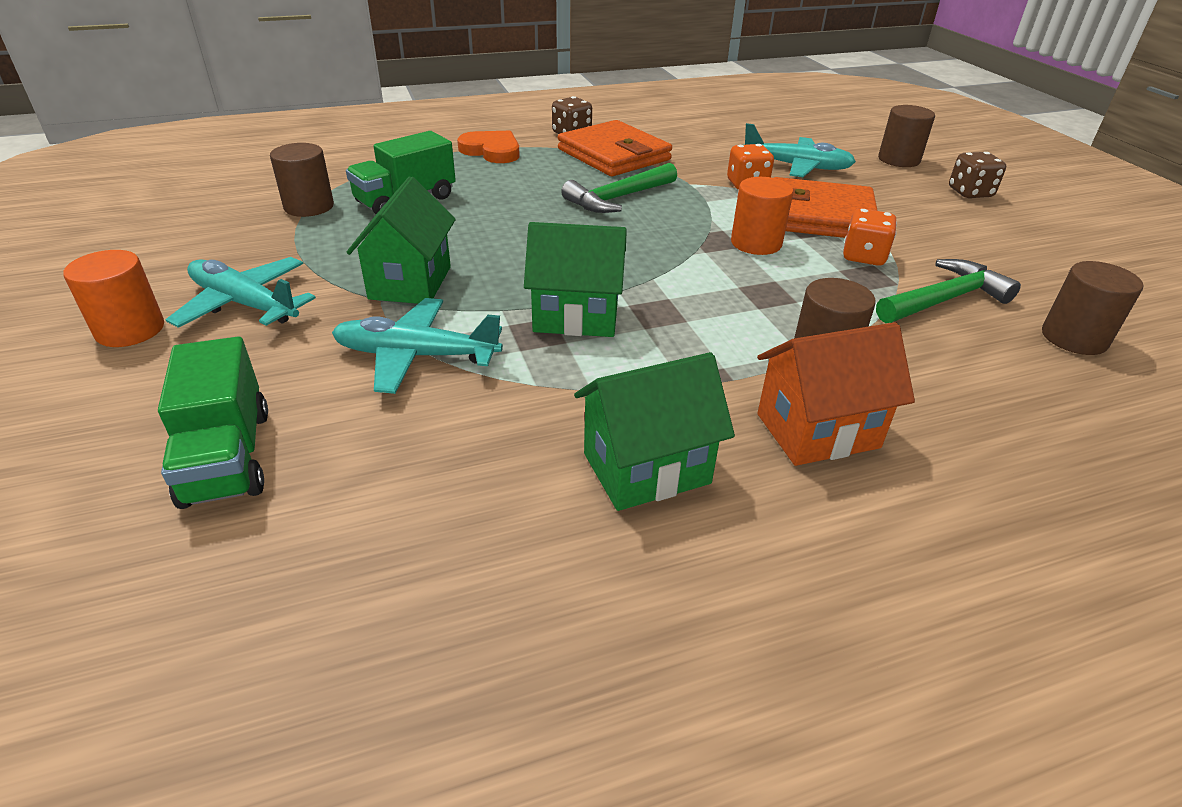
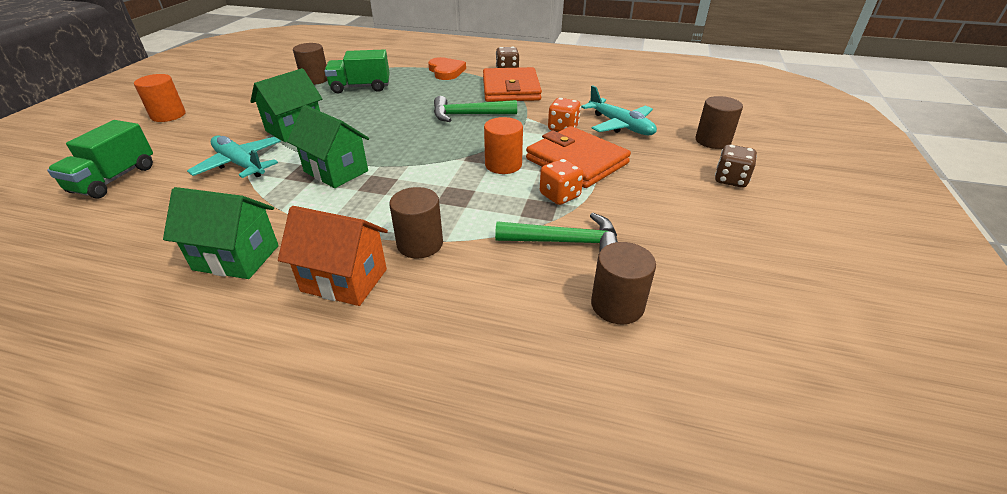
camera: 35 degrees right, 0 degrees up
(244, 304) = (220, 117): turquoise plane -> none

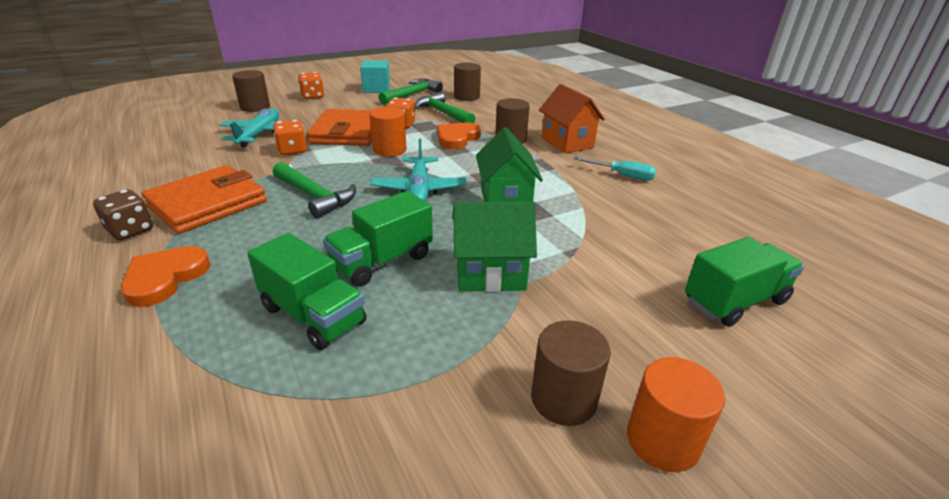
camera: 135 degrees left, 5 degrees down
(236, 257) = (622, 175): green house -> turquoise screwdriver
(240, 164) = (584, 251): turquoise plane -> turquoise plane (419, 189)
(315, 79) = (330, 398): brown cylinder -> brown cylinder (563, 399)
(364, 110) = (382, 261): none -> green truck
(475, 211) = (457, 138): none -> orange heart
(677, 256) = (412, 94): none -> green hammer
(730, 180) = (313, 96): brown dice -> orange dice
(735, 236) = (376, 89): none -> turquoise cube

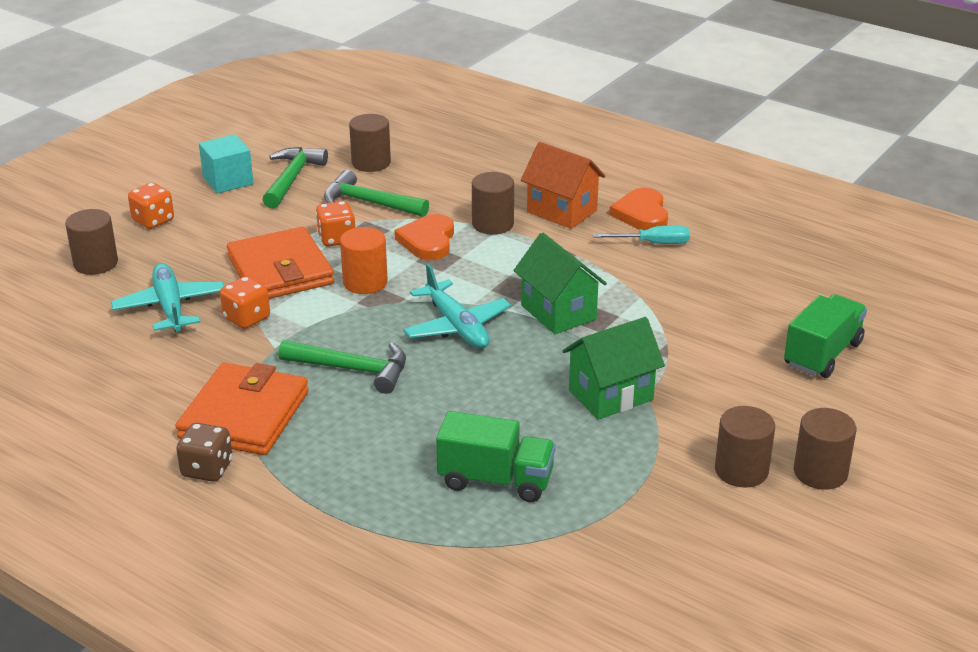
camera: 25 degrees left, 0 degrees up
(165, 278) = (318, 497): orange heart -> orange heart (642, 214)
(382, 261) = (502, 415): green truck -> none
(662, 440) = (820, 472): orange cylinder -> brown cylinder

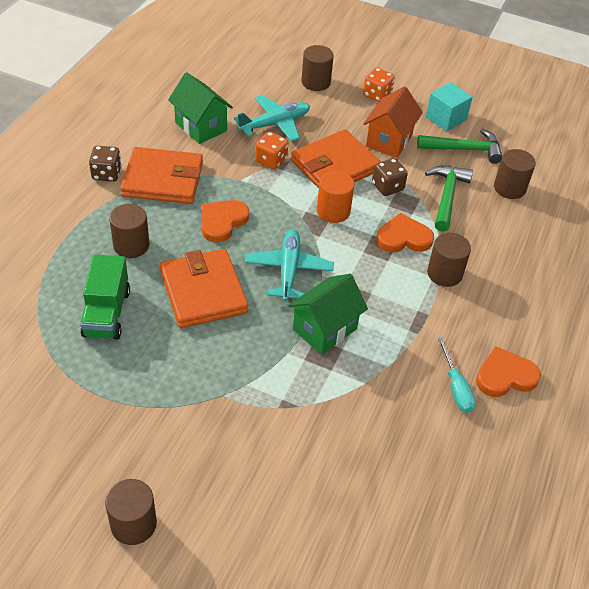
camera: 75 degrees right, 15 degrees up
(336, 239) = (387, 187): orange dice -> brown dice
(353, 369) = (222, 222): green hammer -> orange heart
(457, 326) = (288, 269): turquoise plane -> turquoise plane turned 135 degrees clockwise
(477, 396) = (203, 292): none -> orange wallet
(561, 211) = (484, 317): orange house -> orange house (389, 140)
(610, 395) = (218, 372): green house -> green house (201, 126)
(741, 470) = (131, 465): brown cylinder -> brown cylinder (131, 245)
(822, 354) = (309, 529): green truck -> none

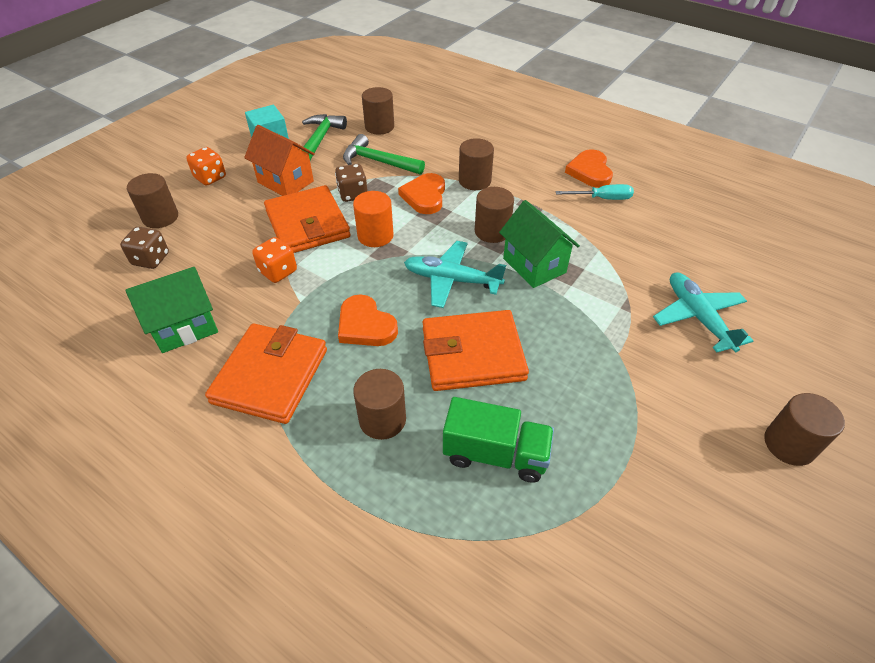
camera: 75 degrees left, 0 degrees up
(106, 174) = (233, 440): brown dice -> brown dice (151, 259)
(275, 124) = (216, 260): turquoise plane -> turquoise plane (697, 317)
(366, 293) = (492, 231): none -> brown cylinder

